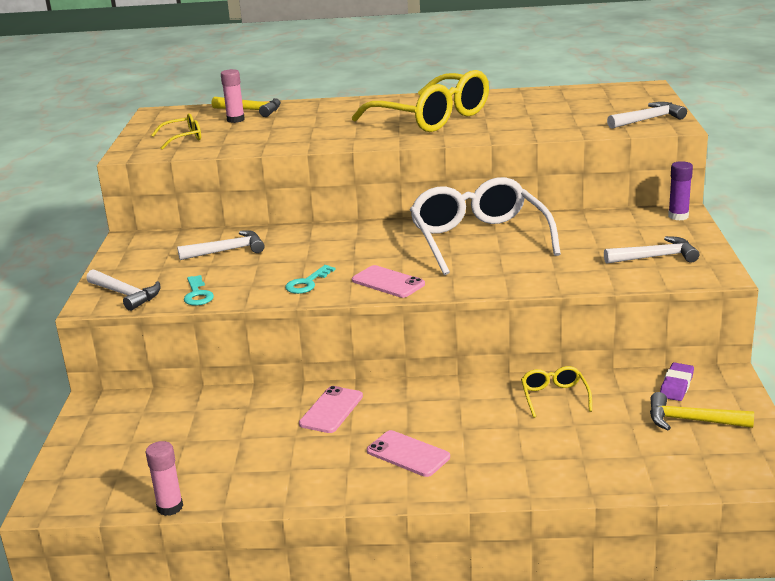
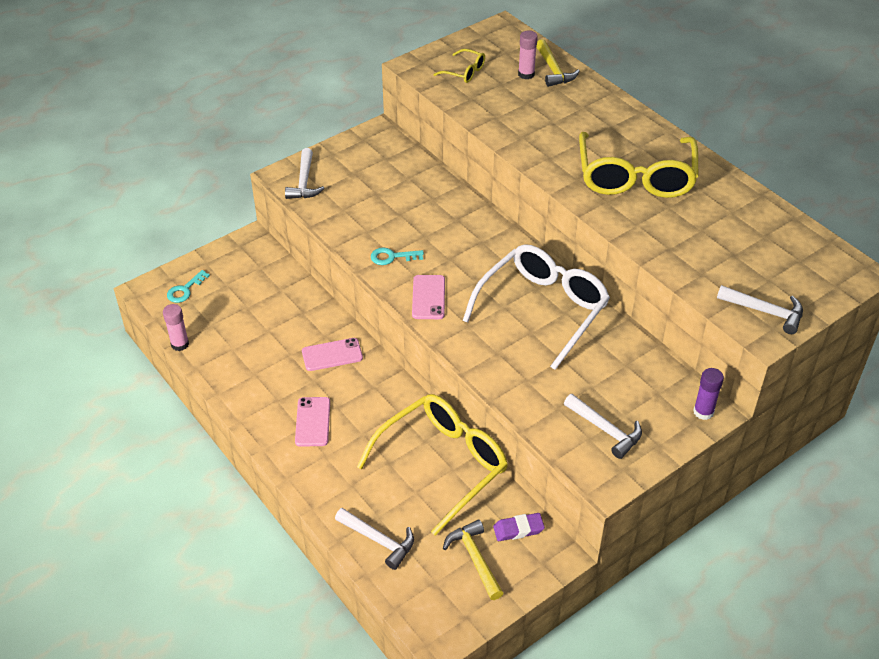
camera: 50 degrees right, 20 degrees up
(197, 294) = (332, 214): turquoise key -> turquoise key (185, 290)
(227, 251) = (404, 188): white hammer -> white hammer (379, 540)
(554, 397) = (443, 464): yellow glasses -> yellow glasses, size x2.28

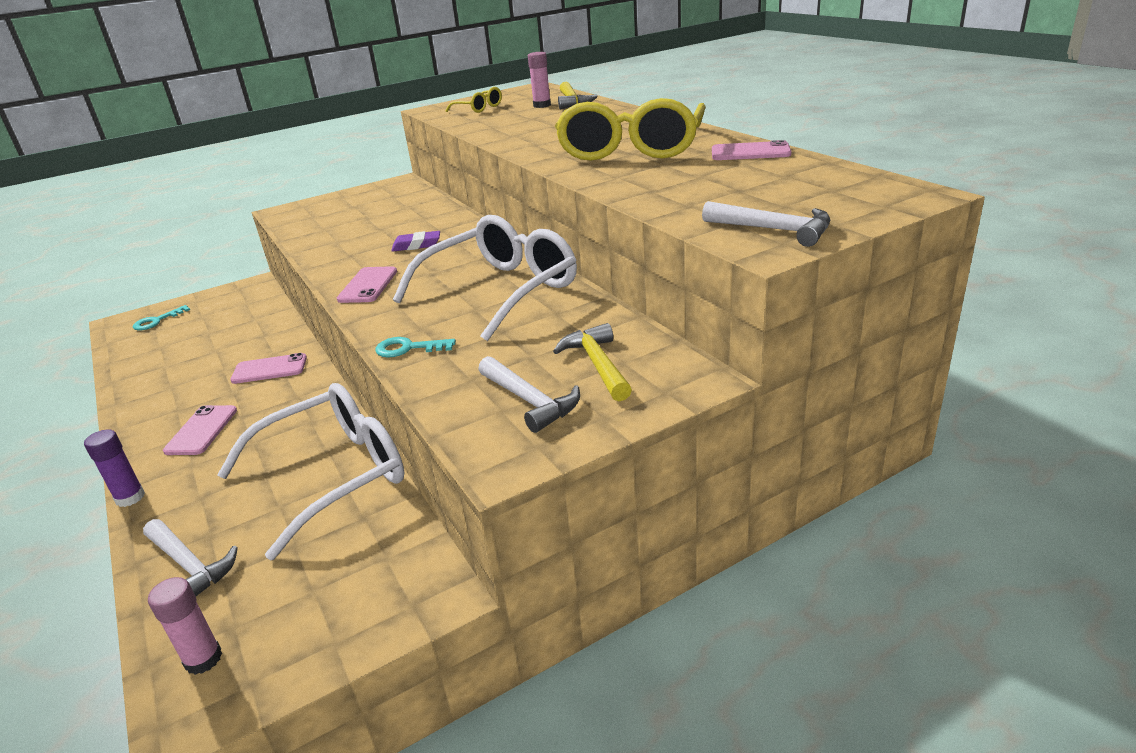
camera: 10 degrees right, 15 degrees down
(180, 344) = (113, 363): pink glue stick -> pink glue stick (203, 659)
(304, 182) = (299, 214): white hammer -> none
(392, 257) = (349, 257): turquoise key -> turquoise key (408, 348)
(443, 464) = (335, 475): yellow glasses -> white glasses
(475, 559) = (312, 594): yellow hammer -> yellow hammer (597, 365)
(518, 529) = (397, 556): purple eraser -> purple eraser (416, 245)
(703, 412) = (685, 380): purple glue stick -> purple glue stick (130, 497)
(733, 194) = (750, 152): none -> pink phone

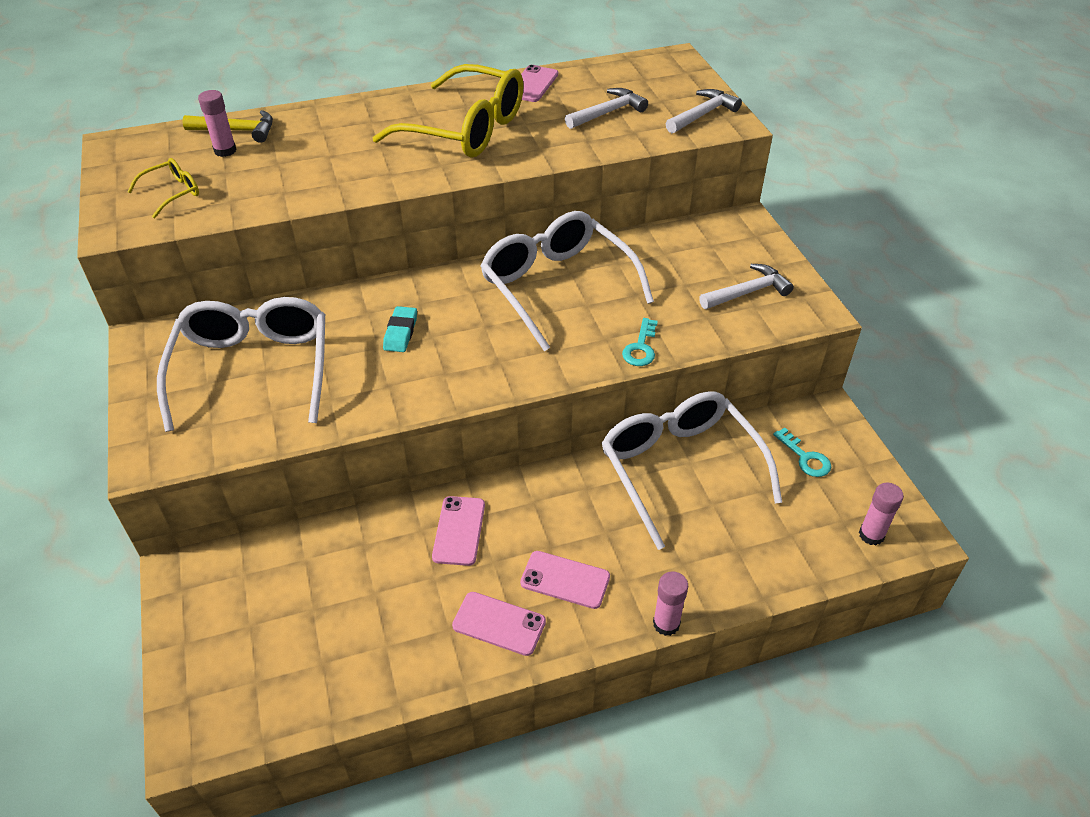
camera: 80 degrees left, 15 degrees up
(130, 497) = (666, 624): purple glue stick -> pink glue stick
(157, 321) = (225, 685): turquoise key -> turquoise key (805, 457)
(190, 565) = (774, 558): white hammer -> white hammer (608, 112)
(368, 285) = (487, 371): pink phone -> pink phone (499, 623)
(369, 214) = (253, 369): none -> white glasses
(416, 245) = (401, 332): purple eraser -> turquoise eraser
(597, 365) = (710, 256): yellow hammer -> none

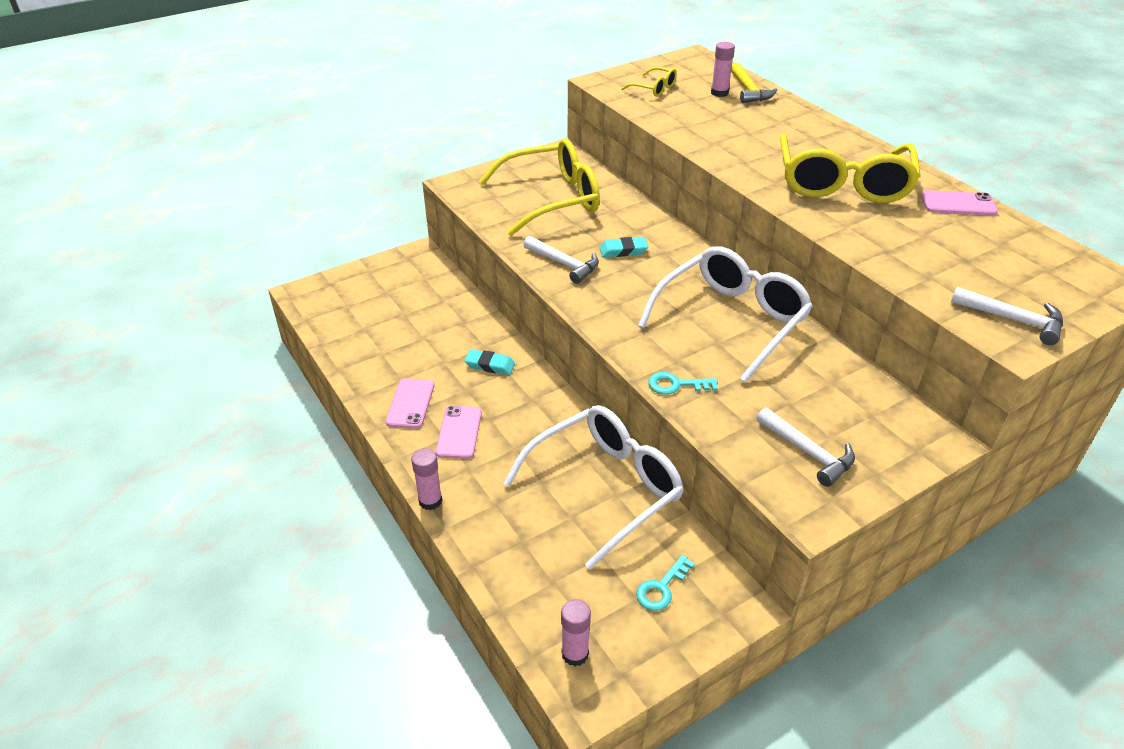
camera: 75 degrees right, 5 degrees down
(253, 369) = (552, 199): white glasses -> yellow glasses
(459, 530) = (490, 365): pink phone -> turquoise eraser
(608, 112) = (951, 255): white hammer -> white hammer (564, 264)

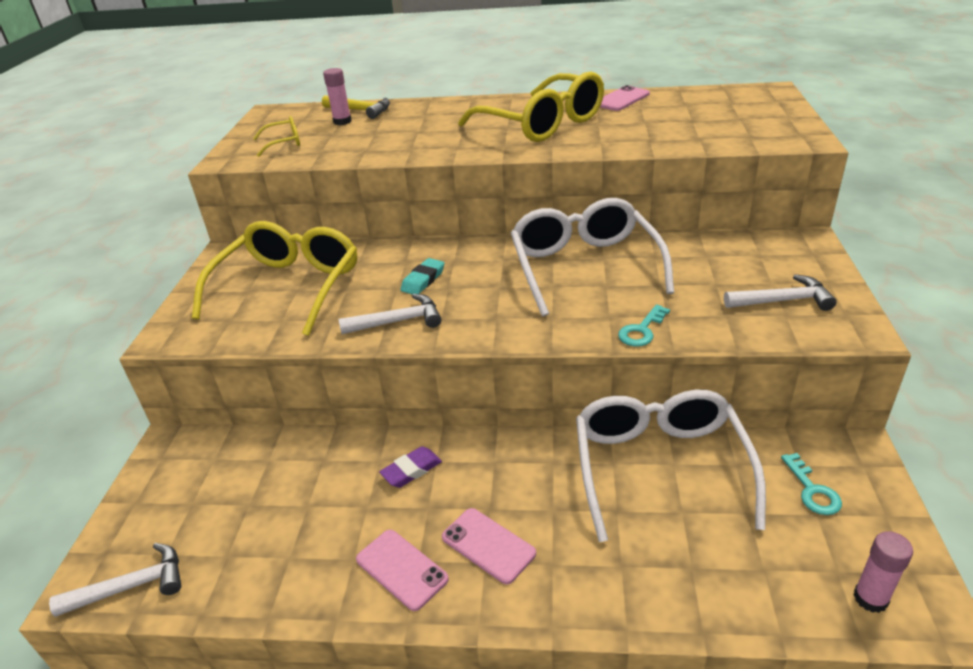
camera: 50 degrees left, 5 degrees down
(430, 501) = (574, 625): pink glue stick -> none
(490, 365) = (411, 470): turquoise eraser -> purple eraser
(1013, 320) = (777, 131): white hammer -> white hammer (131, 586)

